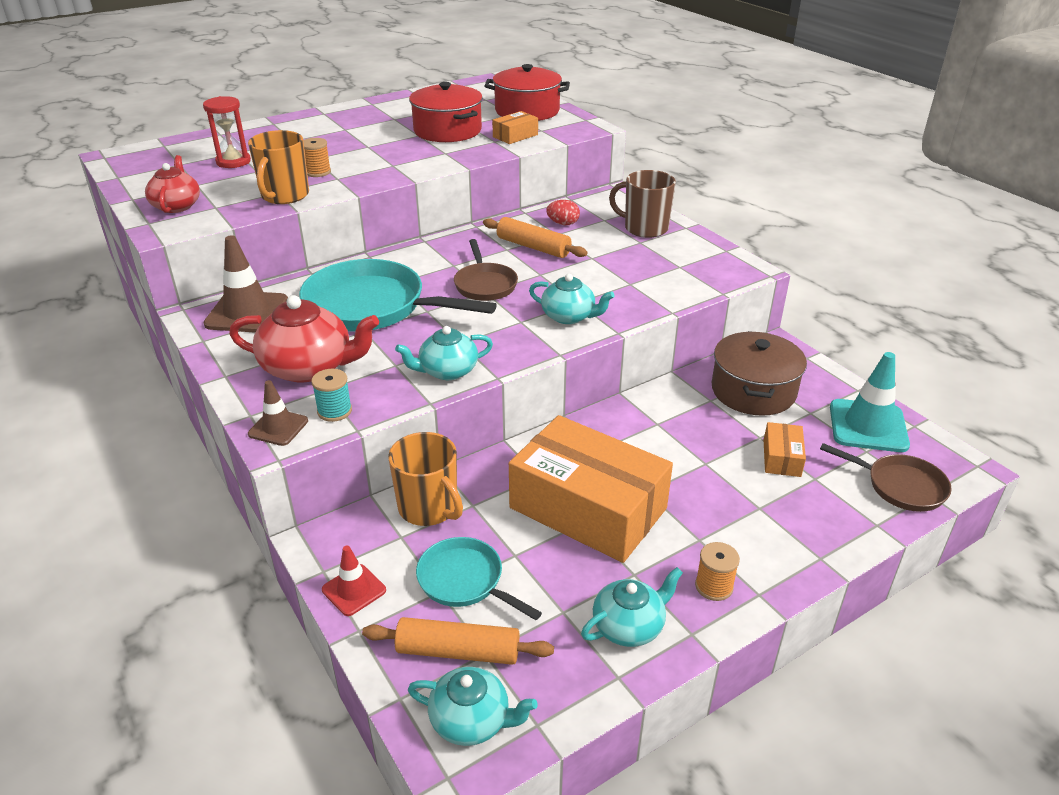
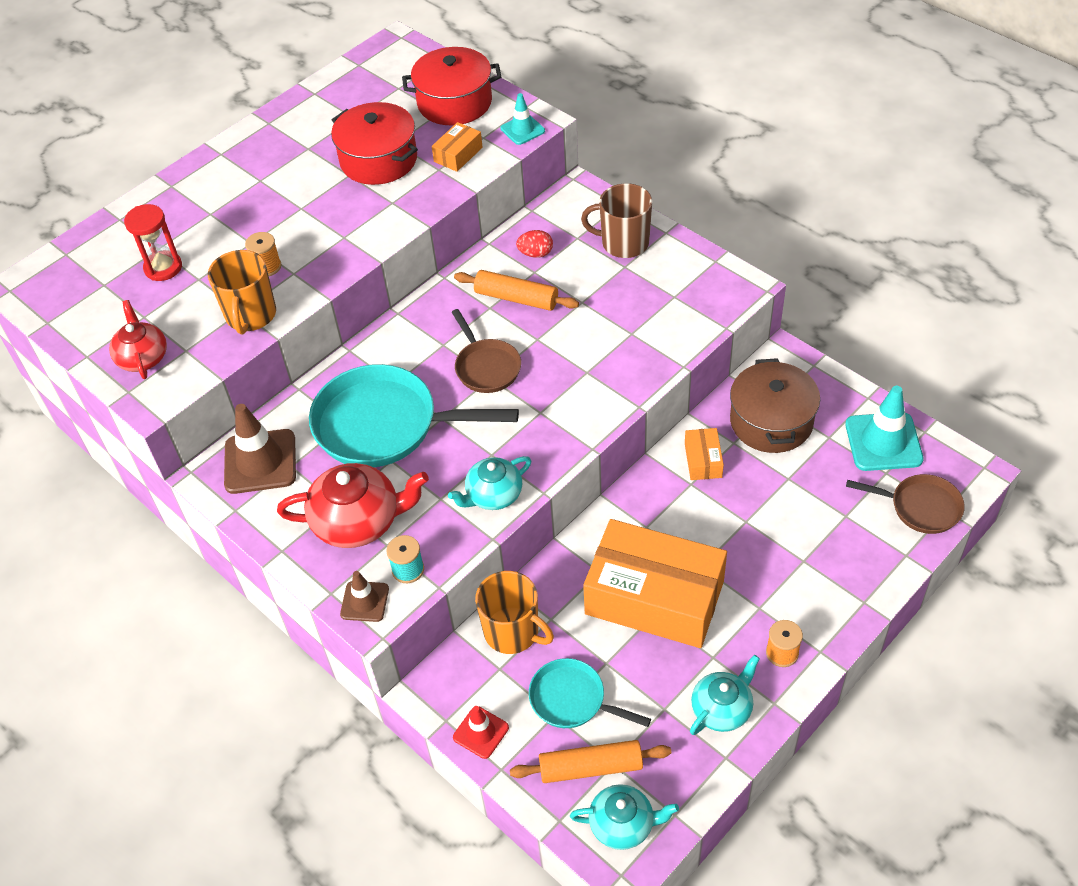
camera: 10 degrees left, 15 degrees up
(569, 316) = (585, 395): turquoise teapot -> none
(577, 130) = (522, 130): none -> turquoise traffic cone
(781, 458) = (812, 499): orange box -> orange box (703, 460)

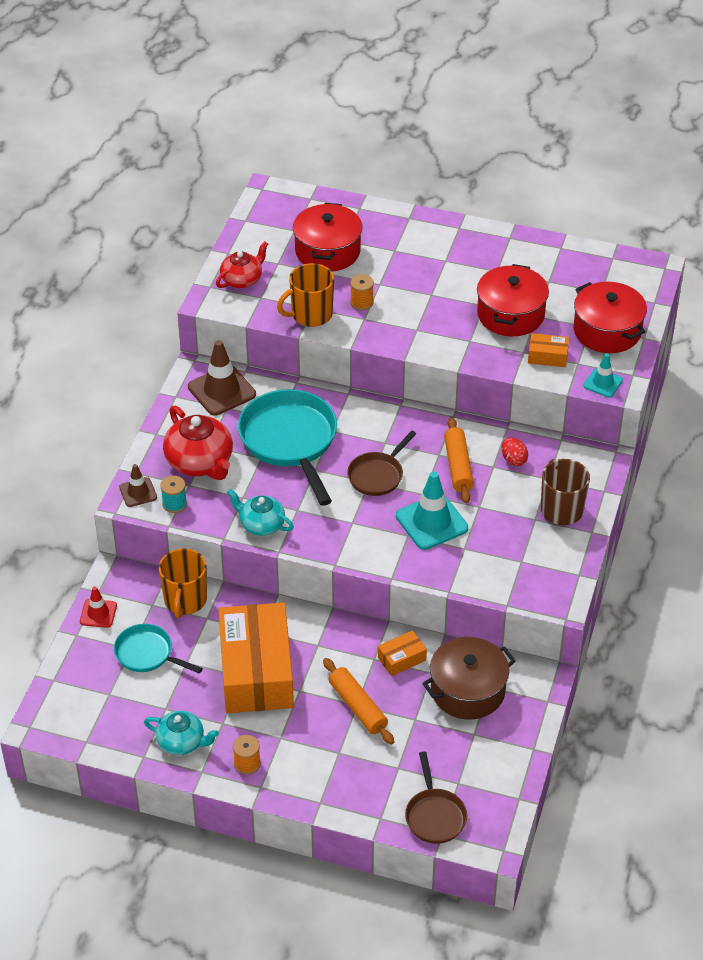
camera: 60 degrees right, 5 degrees down
(163, 268) = (327, 251): red hourglass -> red pot
(572, 699) = (147, 654): turquoise pan -> turquoise pan turned 60 degrees counterclockwise
(591, 767) = (100, 683): orange rolling pin -> orange rolling pin (357, 707)
(623, 824) = (66, 715): turquoise teapot -> none
(883, 442) = (490, 772): turquoise traffic cone -> turquoise traffic cone (431, 522)

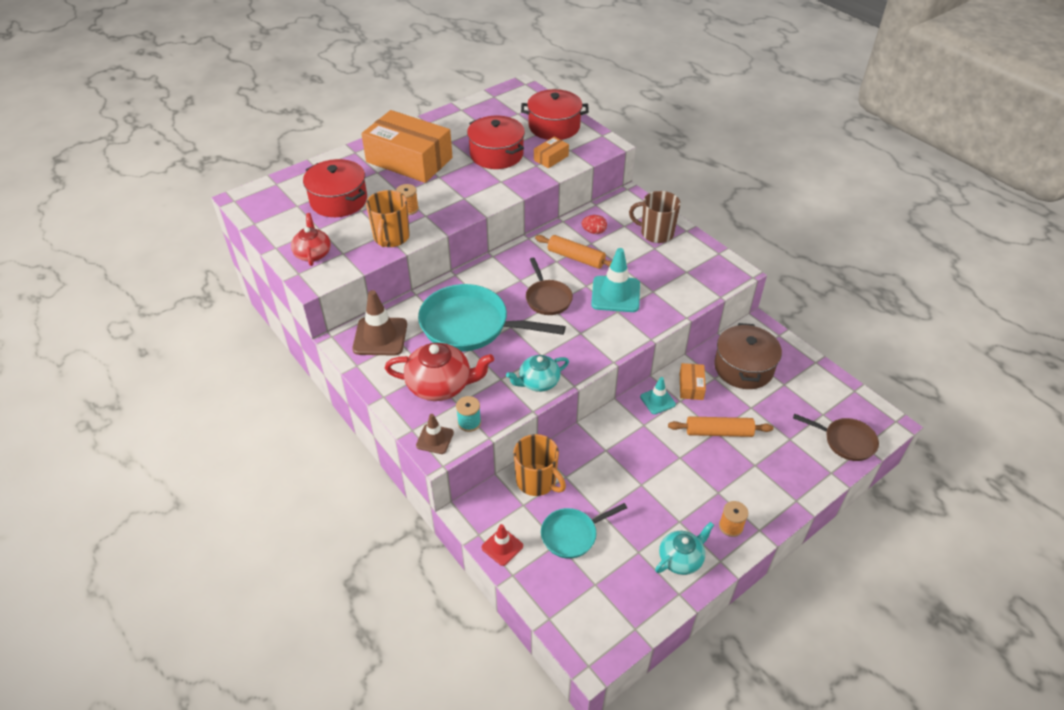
camera: 55 degrees left, 0 degrees up
(256, 671) = (642, 473): orange box -> orange box (409, 160)
(603, 383) = (597, 149): turquoise traffic cone -> turquoise traffic cone (657, 400)

